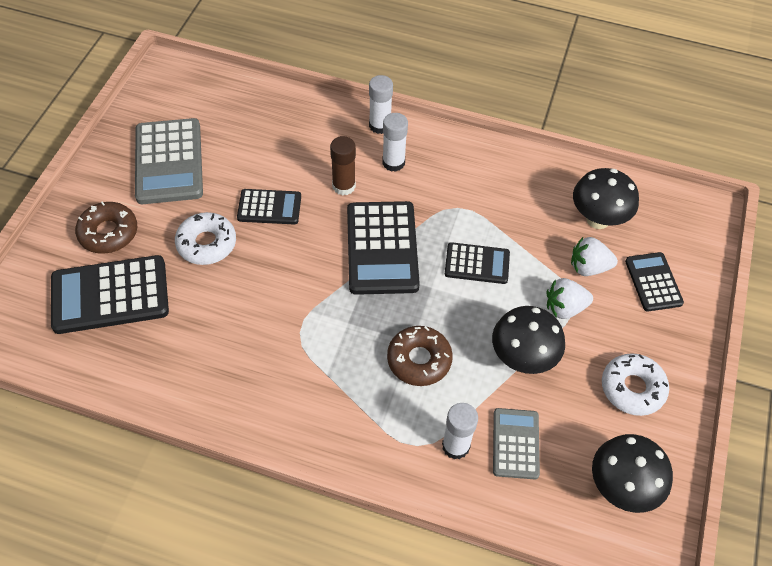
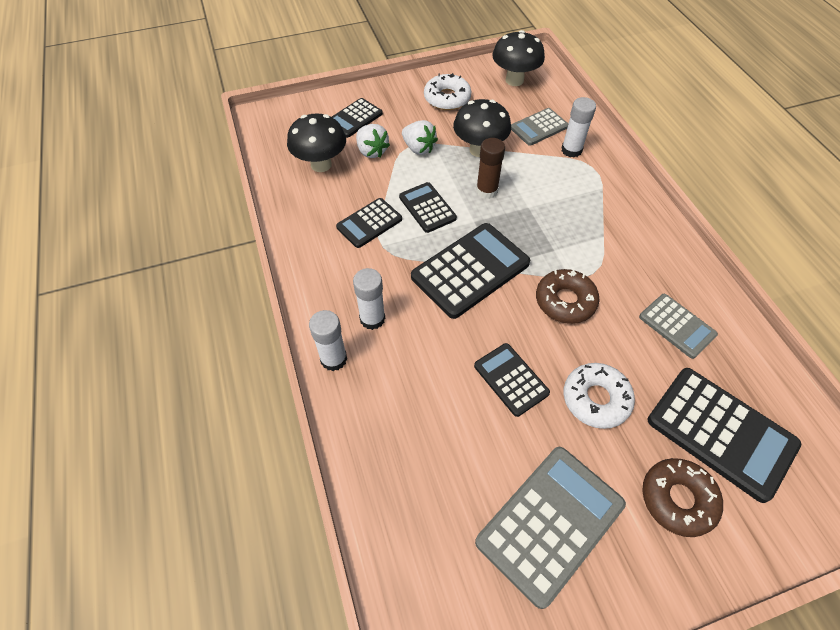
camera: 125 degrees left, 0 degrees up
(199, 347) = (677, 326): none -> grey calculator
(344, 186) = (433, 338): brown glue stick -> brown glue stick (486, 190)
(419, 360) = (537, 196): brown donut -> brown donut (565, 301)
(492, 213) = (369, 223): none -> black calculator

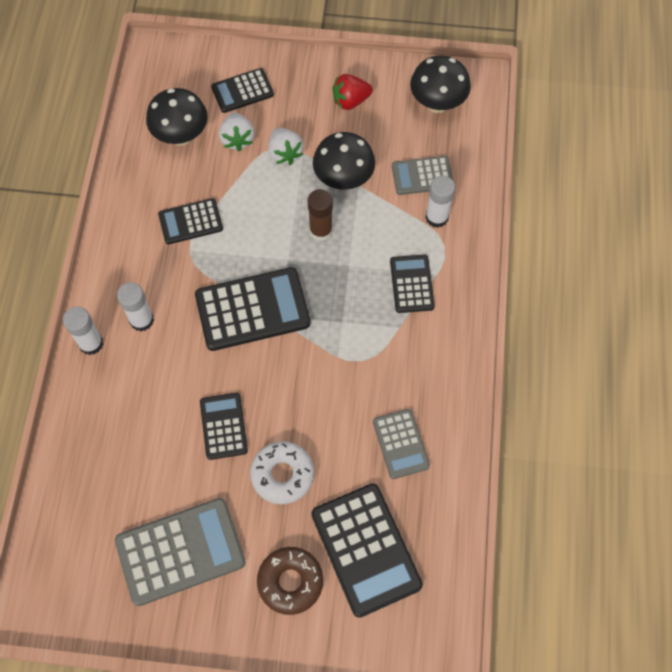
camera: 25 degrees right, 10 degrees up
(427, 208) = (253, 227): black calculator -> black calculator (411, 284)
(447, 98) = (350, 101): white donut -> red strawberry
(565, 301) = (317, 376): brown donut -> none

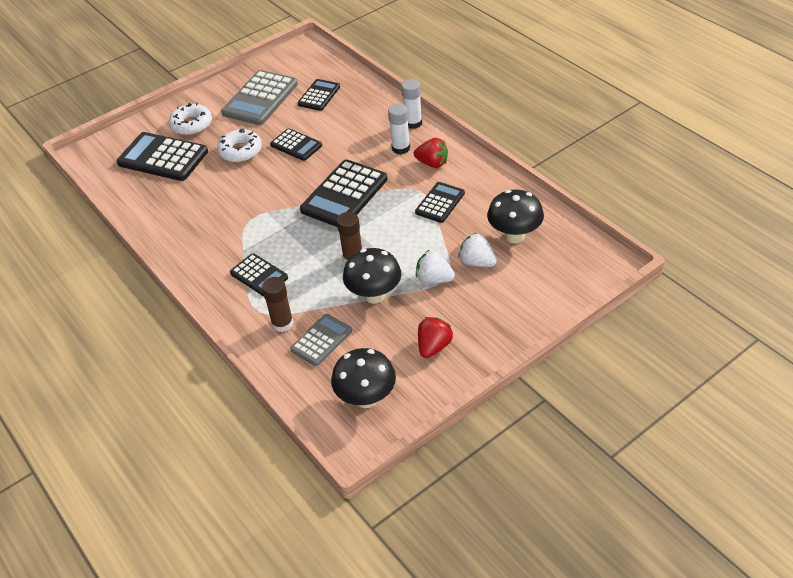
camera: 140 degrees right, 20 degrees down
(141, 272) = (432, 163): none -> red strawberry
(242, 91) = (517, 291): black calculator -> black calculator (319, 95)
(290, 582) = (191, 125): brown donut -> white donut
(401, 444) = (185, 204): grey calculator -> none
(436, 217) = (282, 323): white glue stick -> brown glue stick

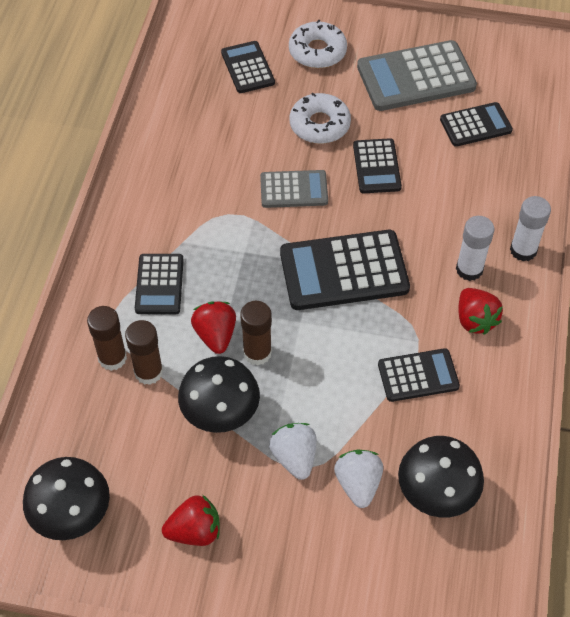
camera: 45 degrees right, 10 degrees up
(163, 158) = (247, 68): black calculator -> black calculator, size x0.58
(311, 312) = (148, 372): none -> brown glue stick
(321, 269) = (215, 335): none -> red strawberry
(321, 340) = (118, 412): grey calculator -> grey calculator (294, 189)

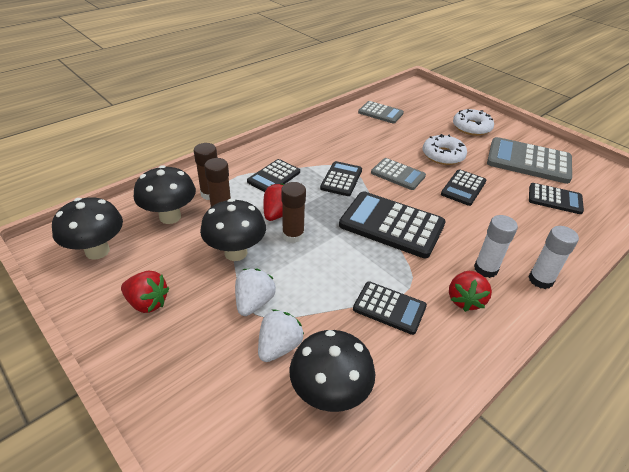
camera: 35 degrees right, 15 degrees down
(101, 420) = (170, 217): none -> black mushroom
(189, 88) = (380, 113): none -> grey calculator
(247, 68) = (422, 118): black calculator -> black calculator (341, 179)

